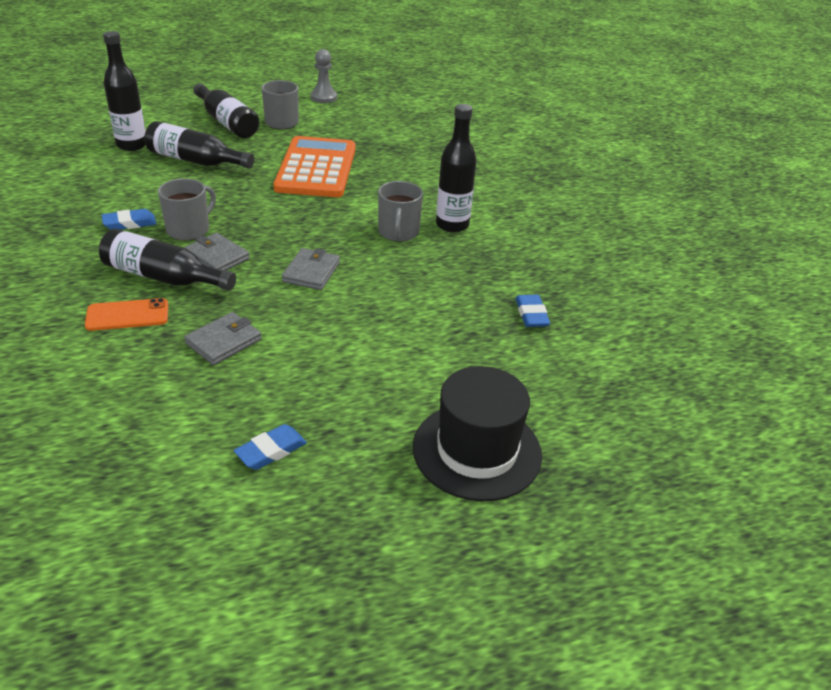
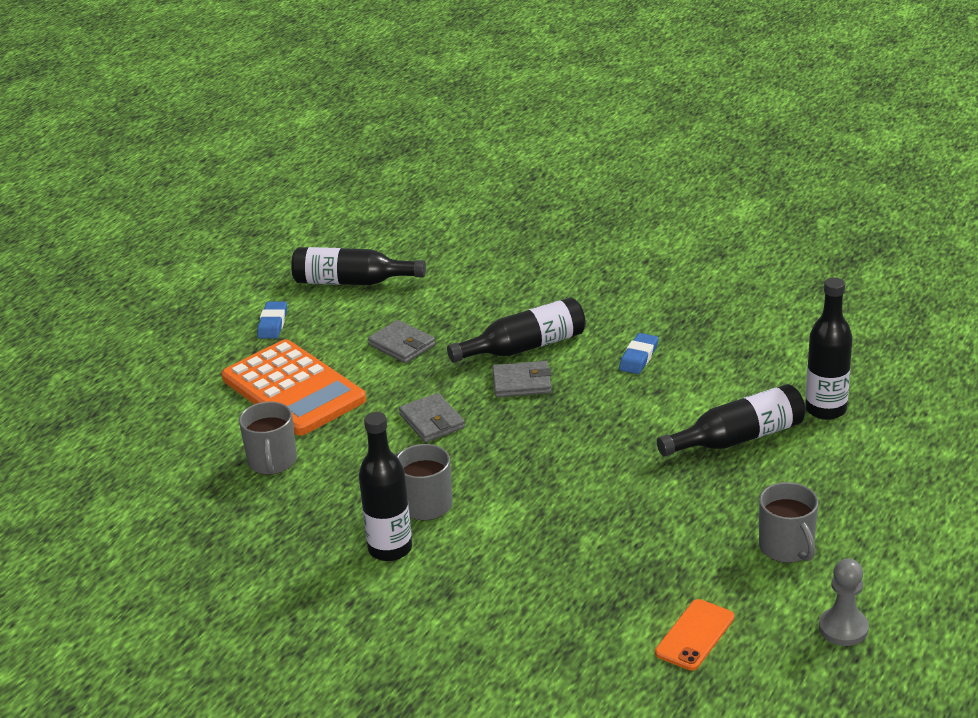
camera: 140 degrees right, 5 degrees down
(127, 315) = (492, 317): orange phone -> orange phone (695, 635)
(189, 229) = (588, 384): grey mug -> grey mug (272, 462)
(223, 341) = (402, 345): grey wallet -> grey wallet turned 45 degrees counterclockwise
(227, 122) = (830, 501): black bottle -> black bottle (352, 282)
(316, 168) = (625, 515): orange calculator -> orange calculator (293, 389)
(477, 450) = (148, 397): black hat -> none
(531, 314) = (208, 509): blue eraser -> none

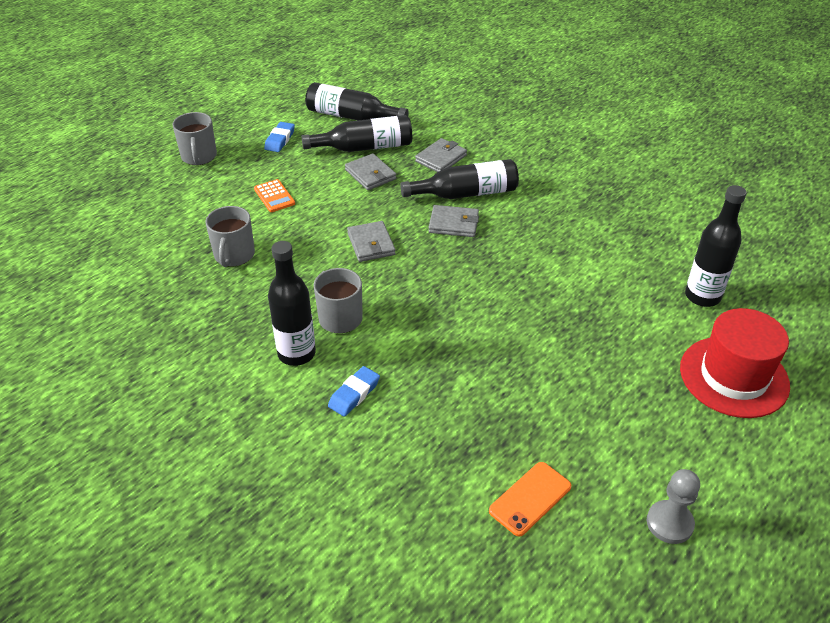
camera: 10 degrees right, 10 degrees up
(293, 389) = (274, 196): orange calculator -> orange calculator, size x0.40
(481, 312) = (441, 158): none -> grey wallet
(638, 357) = (555, 219): blue eraser -> blue eraser (354, 394)
(738, 438) = (619, 308): black bottle -> black bottle (364, 147)
(787, 547) = (637, 425): grey mug -> grey mug (199, 156)
(877, 482) = (734, 376): none -> red hat

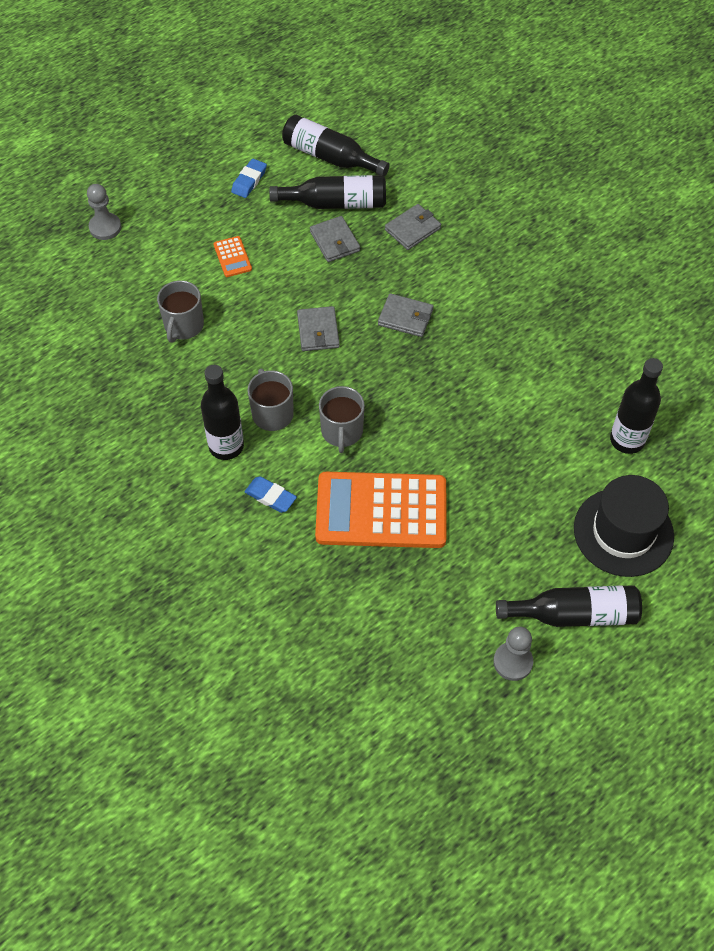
camera: 10 degrees right, 15 degrees up
(144, 187) = (105, 227): none -> grey pawn
(199, 156) = (163, 193): grey mug -> grey mug (342, 431)
(354, 394) = (270, 496): blue eraser -> blue eraser turned 75 degrees clockwise
(466, 193) = (427, 280): black bottle -> black bottle (574, 614)
(477, 391) = (381, 511): none -> orange calculator
(530, 499) = (400, 621): orange phone -> none
(734, 376) = (623, 532): red hat -> black hat

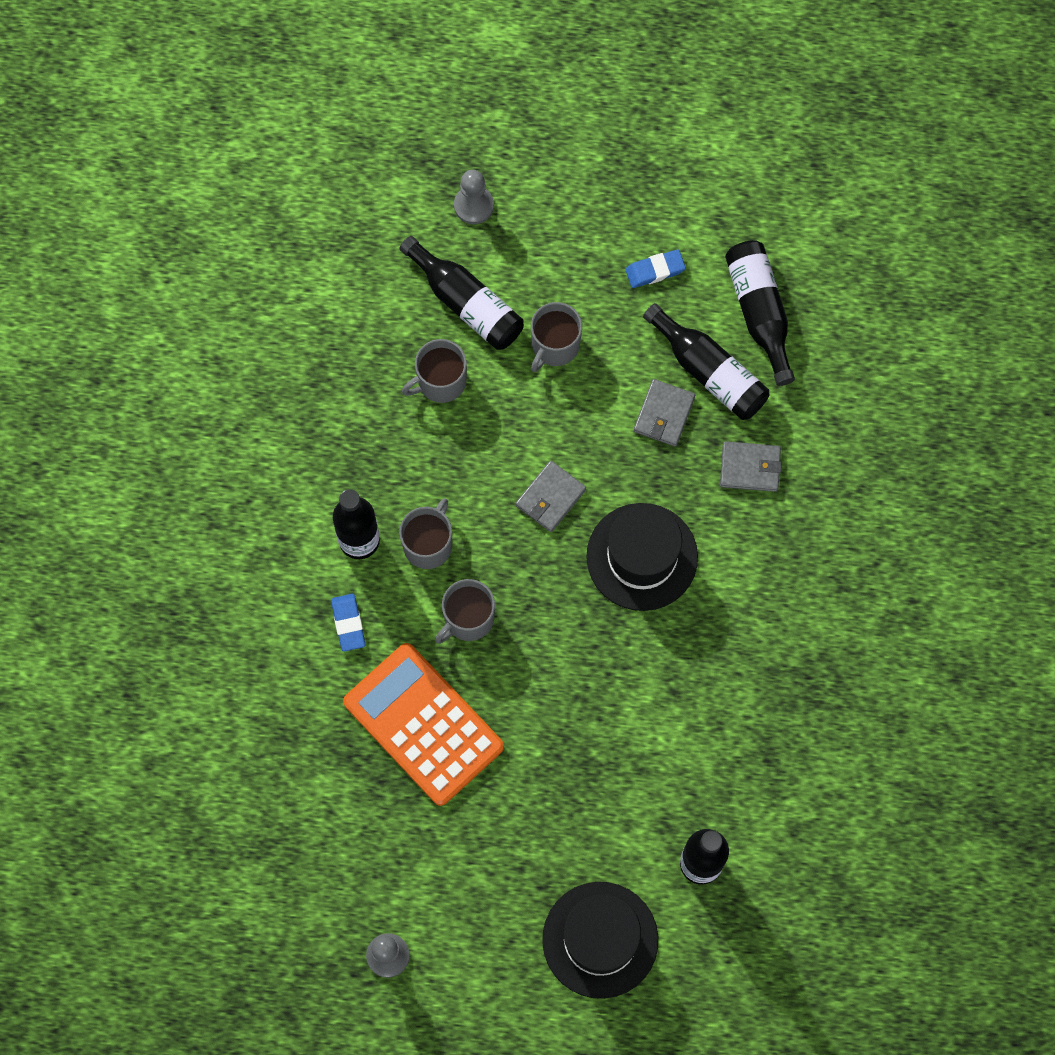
camera: 45 degrees right, 15 degrees up
(232, 257) = (554, 345): orange calculator -> grey mug
(405, 317) = (642, 557): grey wallet -> black hat
(574, 614) = (479, 967): black bottle -> black bottle (466, 303)

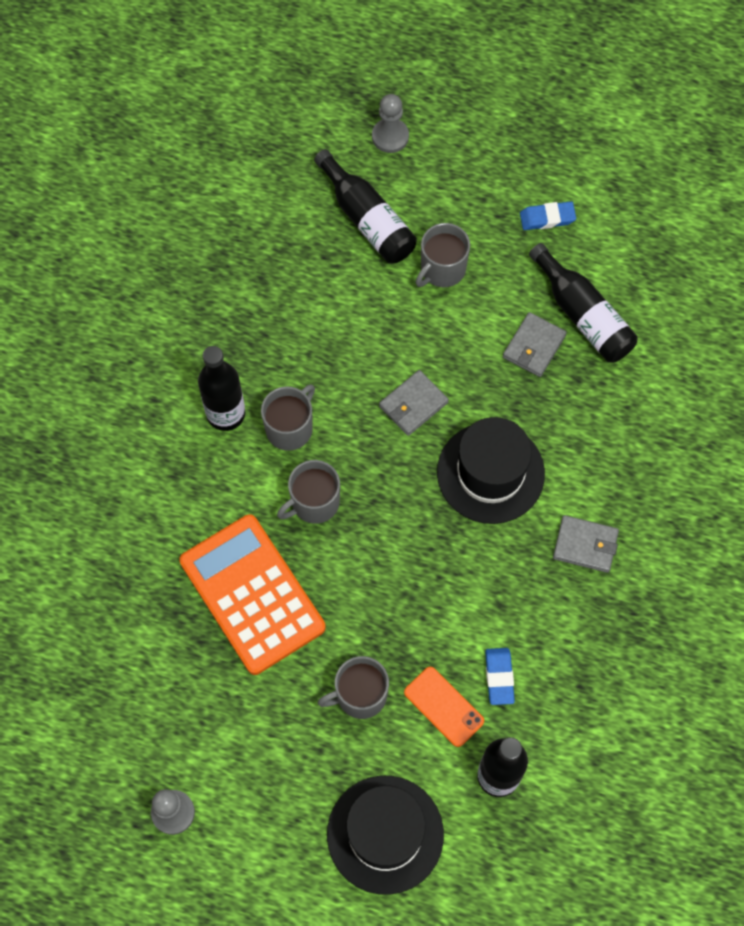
camera: 10 degrees right, 5 degrees down
(348, 623) = (200, 488): blue eraser -> blue eraser (499, 677)
(440, 381) = (330, 284): grey mug -> grey mug (360, 695)
(635, 804) = (444, 706): none -> orange phone
(750, 468) = (607, 408): grey wallet -> grey wallet (585, 545)
(759, 312) = (639, 269): black bottle -> none

